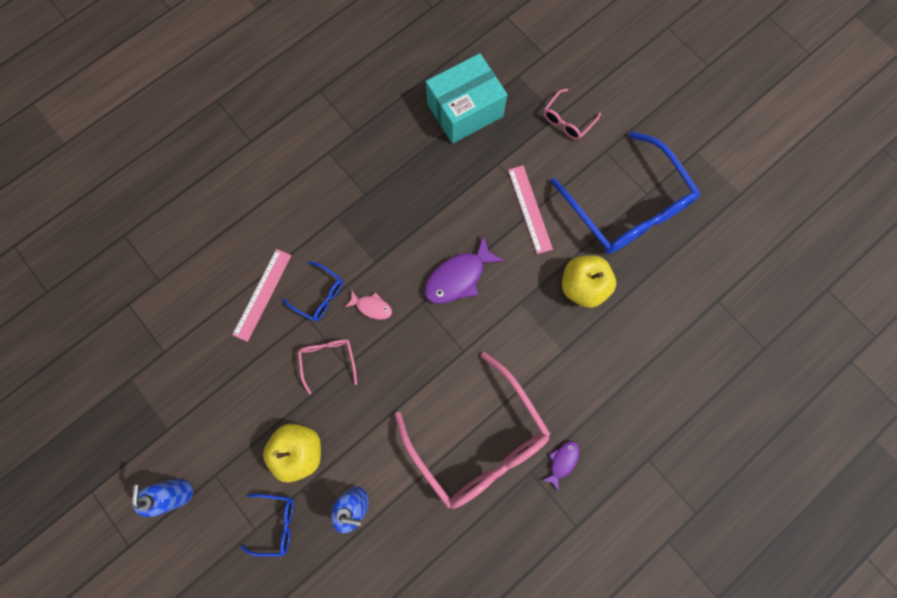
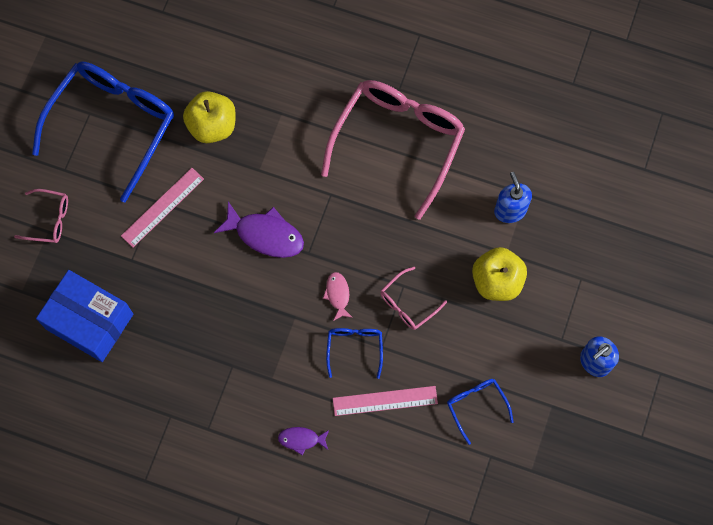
camera: 120 degrees left, 5 degrees down
(275, 522) = (564, 265): blue glasses -> blue glasses (476, 406)
(465, 110) = (89, 321): turquoise box -> blue box
(562, 461) = (375, 69): purple fish -> purple fish (301, 439)

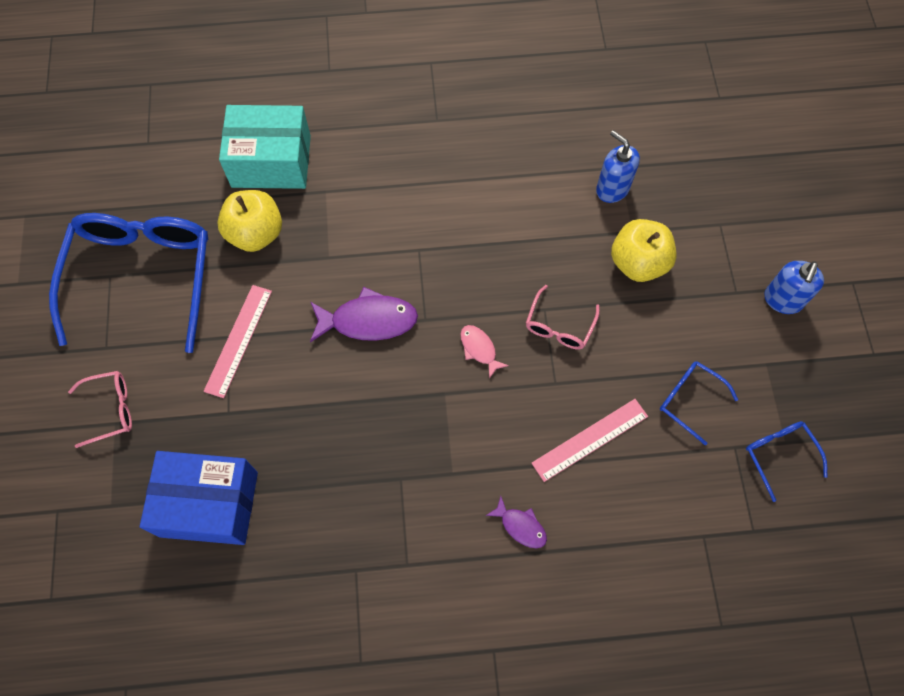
camera: 25 degrees left, 5 degrees down
(251, 69) = (271, 161): none -> turquoise box
(301, 439) = (520, 526): purple fish -> purple fish turned 120 degrees counterclockwise
(354, 348) = (527, 398): blue glasses -> blue glasses (779, 455)
(398, 142) = (462, 170): pink glasses -> none

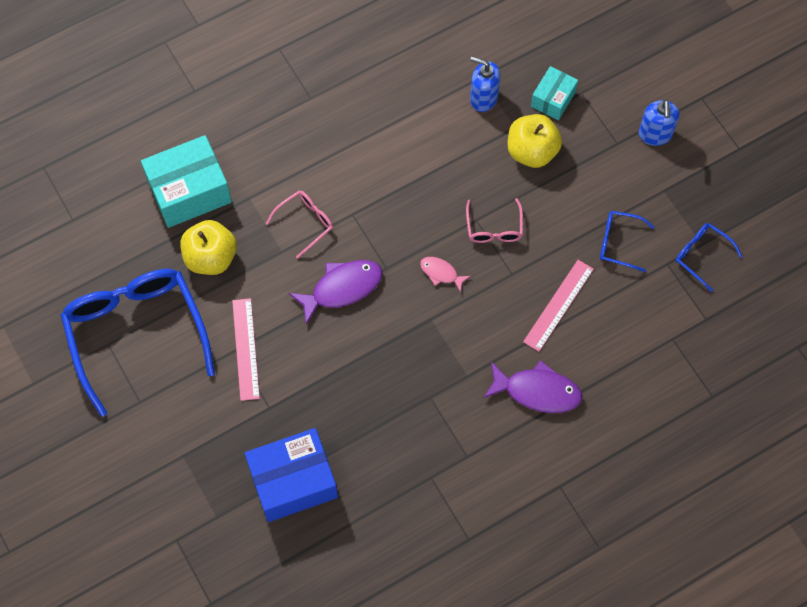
camera: 25 degrees left, 0 degrees up
(110, 409) = (173, 447): pink glasses -> pink glasses (305, 223)
(520, 526) = (537, 391): purple fish -> purple fish, size x1.83
(686, 219) = (553, 99): none -> turquoise box

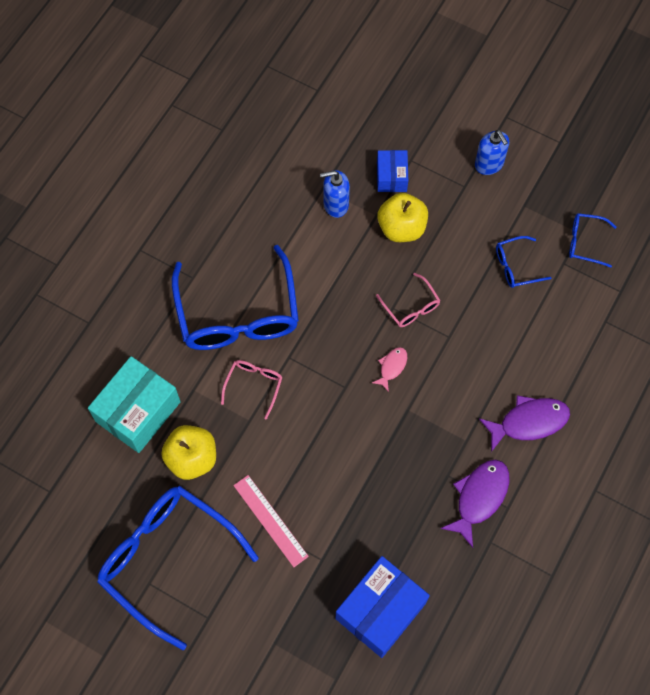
camera: 30 degrees left, 0 degrees up
(331, 151) = (238, 313): none -> blue glasses
(342, 288) = (319, 424): purple fish -> purple fish (479, 497)
(441, 273) = (392, 367): pink fish -> pink fish turned 120 degrees clockwise
(553, 99) = (391, 177): turquoise box -> blue box
(558, 305) = (501, 342): pink ruler -> none

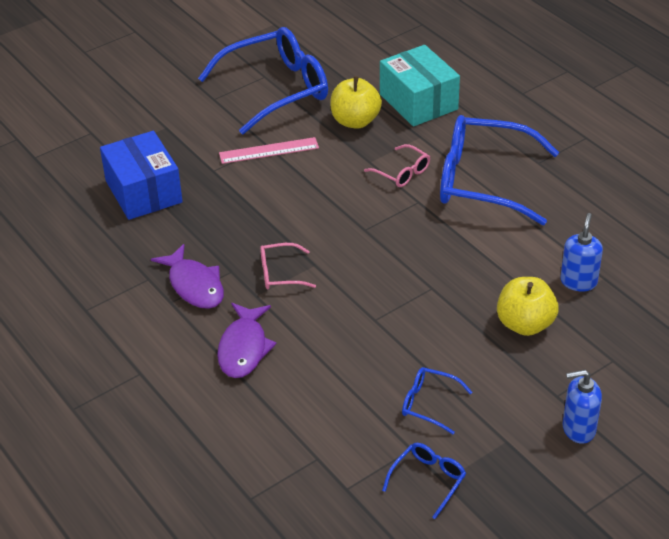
camera: 115 degrees right, 25 degrees down
(391, 177) = (596, 337): blue box -> none
(392, 367) = (366, 267): pink fish -> none
(411, 307) = (425, 302): pink glasses -> pink glasses (280, 273)
(516, 266) = (429, 404): blue glasses -> blue glasses turned 75 degrees counterclockwise

